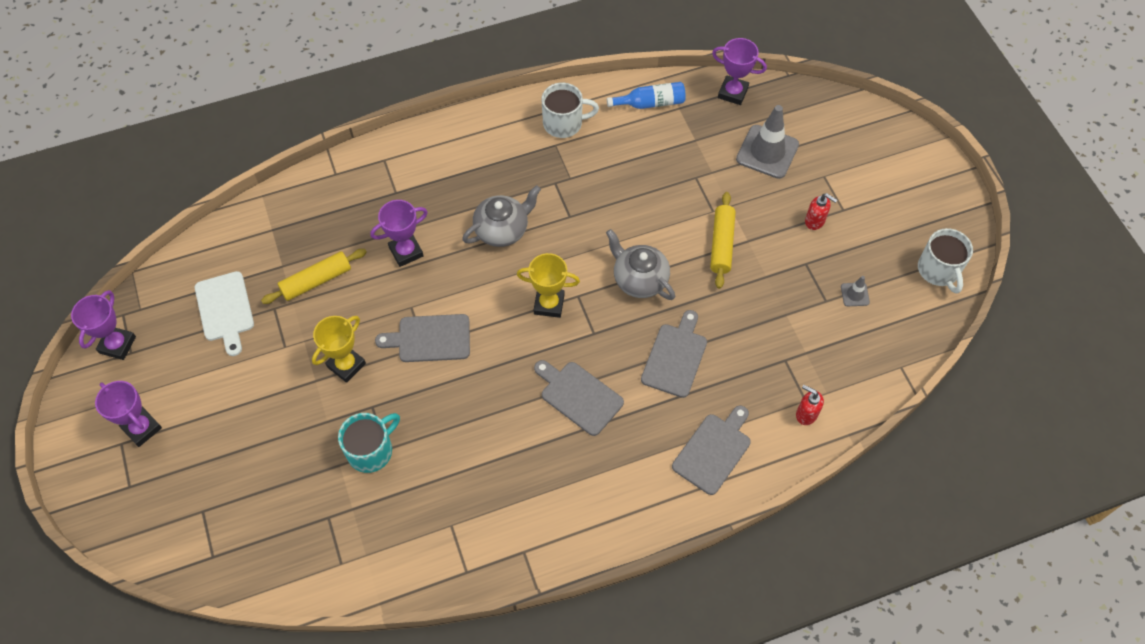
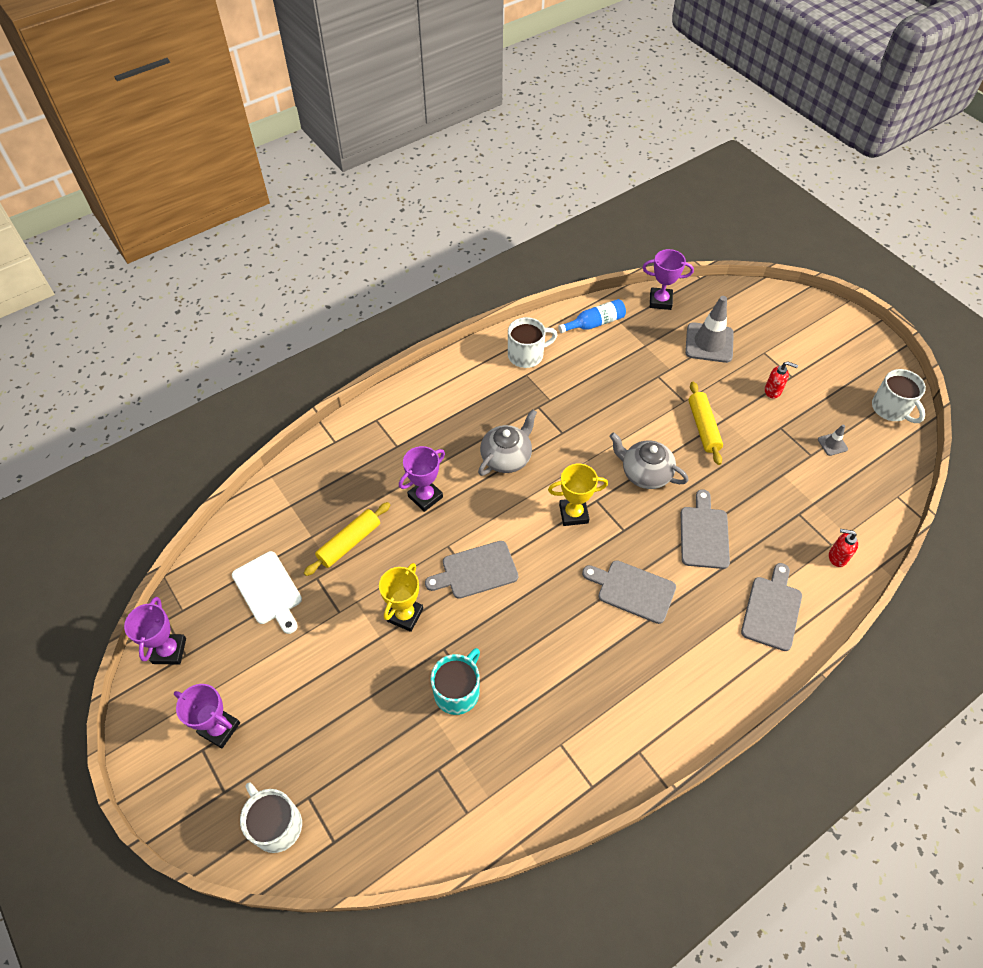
camera: 15 degrees left, 5 degrees down
(166, 527) = (276, 824): none -> white mug

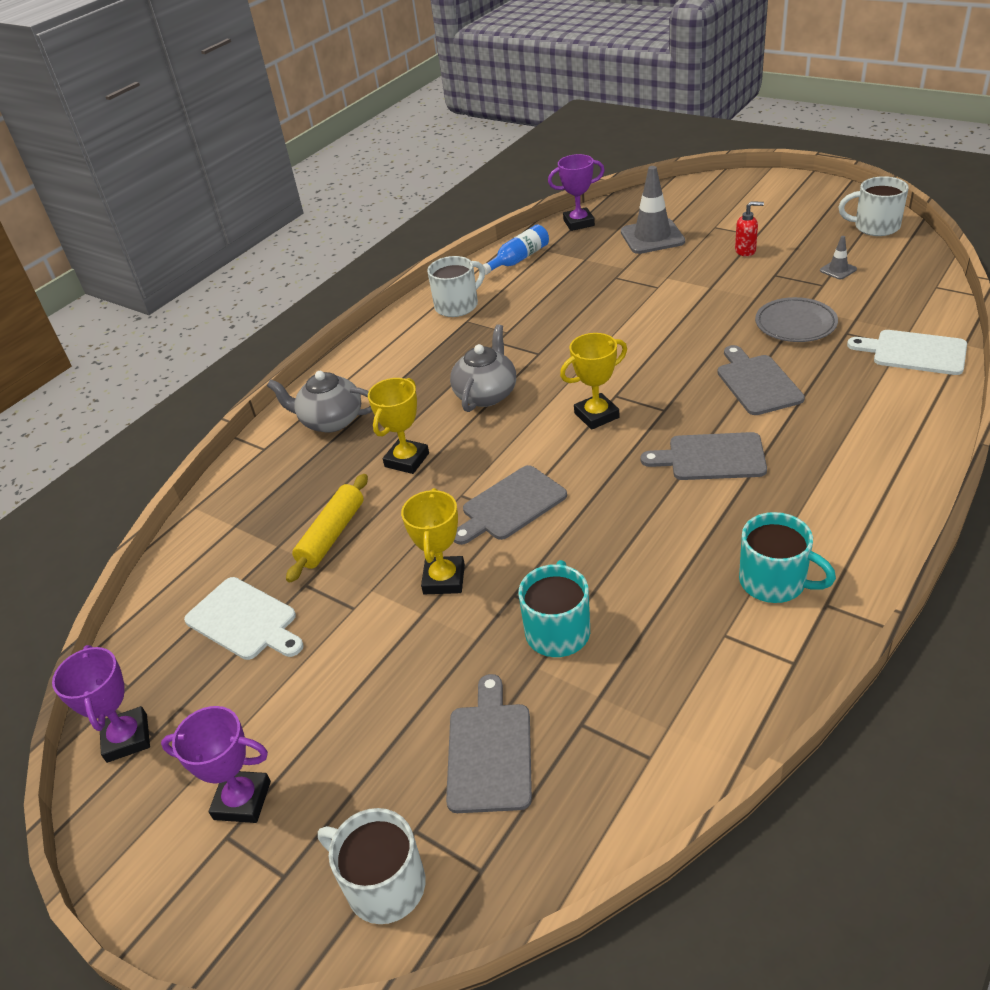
camera: 15 degrees left, 15 degrees down
(425, 497) = (407, 460): purple trophy -> yellow trophy
(615, 717) = (774, 582): none -> turquoise mug
(645, 473) = (655, 355): grey teapot -> grey teapot (330, 421)
(703, 427) = (693, 300): yellow rolling pin -> none
(766, 487) = (795, 324): none -> grey plate
(772, 610) = (880, 419): grey cutting board -> grey cutting board (489, 751)
(837, 557) = (914, 352): red soap dispenser -> white cutting board
(891, 409) = (875, 227): white mug -> white mug turned 150 degrees clockwise

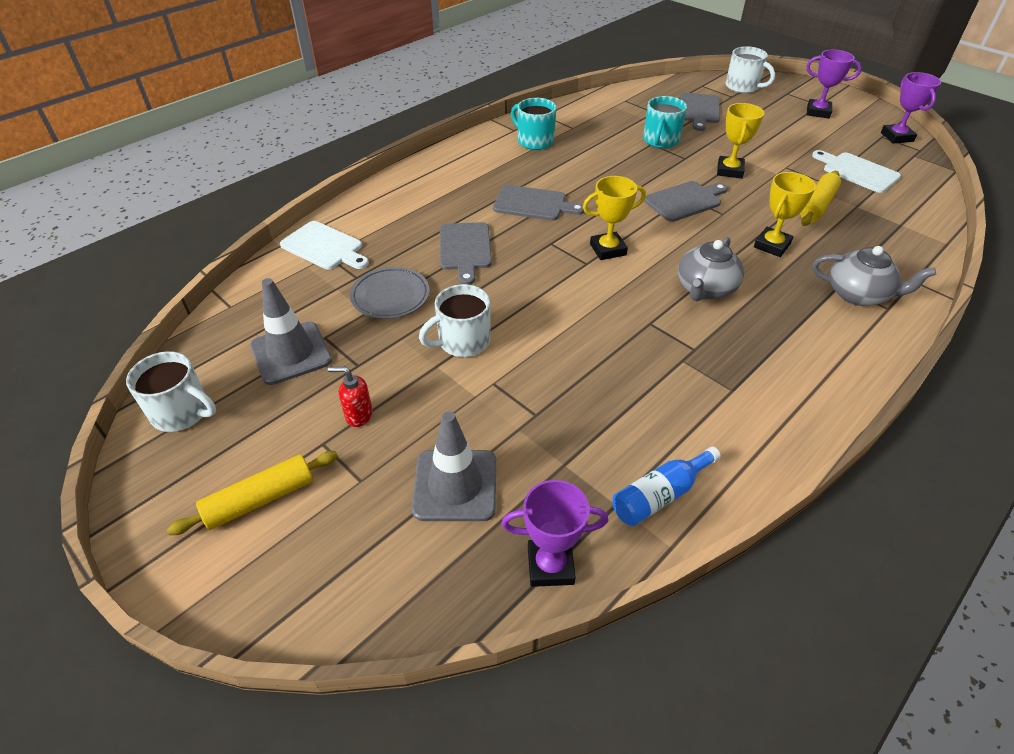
camera: 175 degrees left, 5 degrees up
(457, 305) = (746, 420): white mug -> white mug (462, 341)
(770, 208) = (260, 499): none -> yellow rolling pin
(838, 270) = (291, 353): grey traffic cone -> grey traffic cone, size x2.15

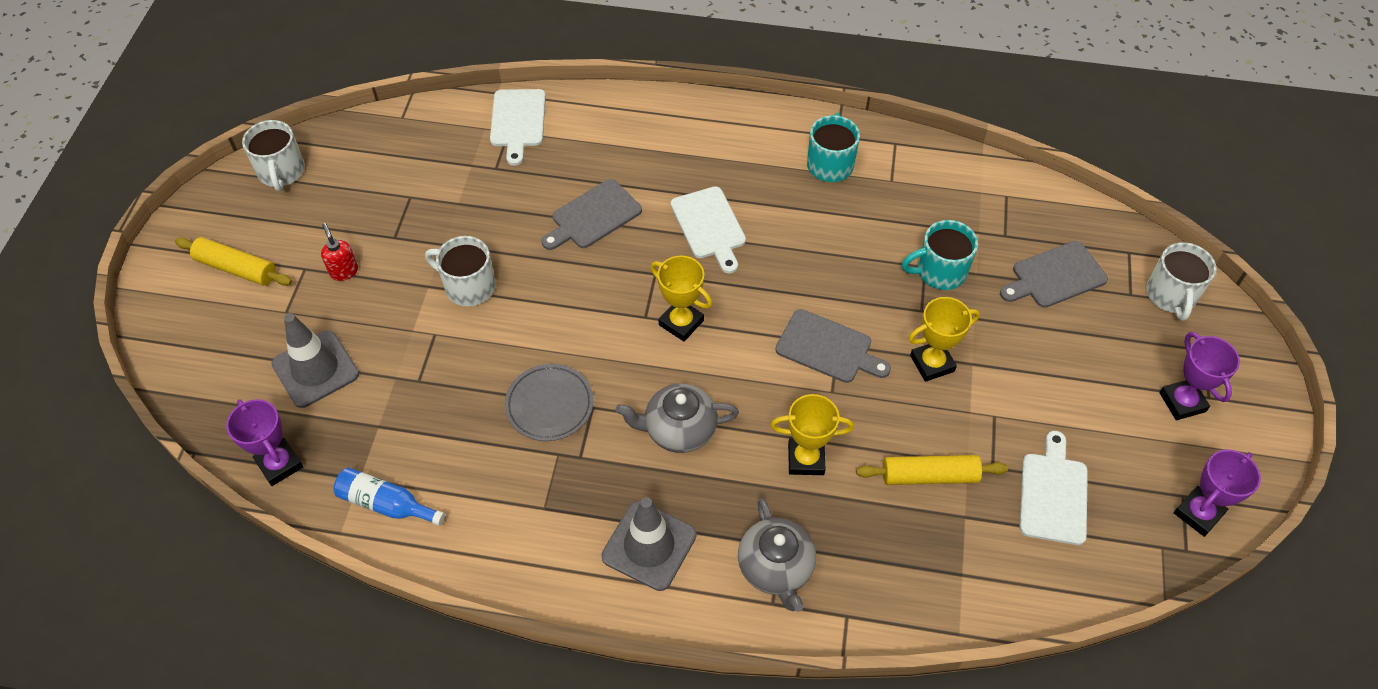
camera: 55 degrees right, 10 degrees up
(291, 353) = (378, 189): grey traffic cone -> grey traffic cone (649, 546)
(390, 296) = (488, 206): grey plate -> grey plate (549, 405)
(533, 204) = (709, 226): grey cutting board -> white cutting board

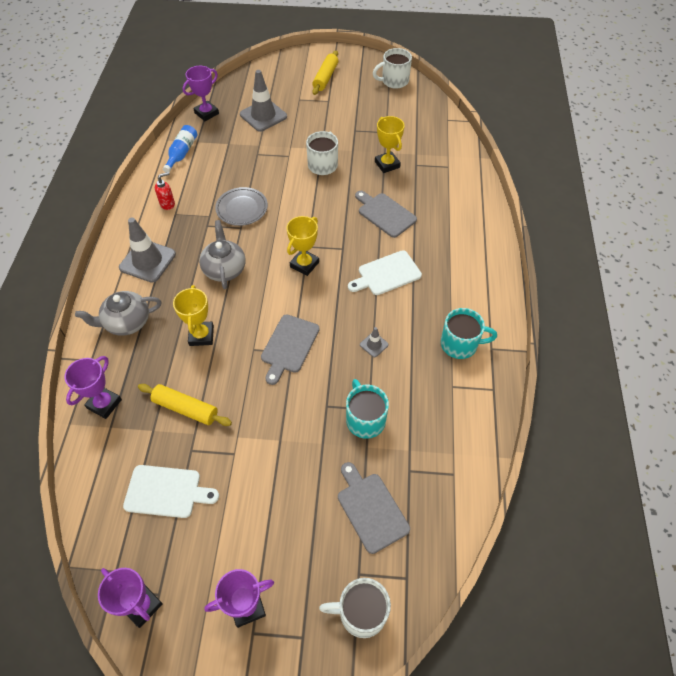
camera: 85 degrees right, 0 degrees up
(344, 271) = (328, 115): red soap dispenser -> red soap dispenser (167, 204)
(518, 121) = (457, 170): white cutting board -> none
(828, 252) = (374, 345): none -> grey traffic cone
(924, 587) = (104, 404): none -> purple trophy
(929, 475) = (186, 408): yellow rolling pin -> yellow rolling pin turned 60 degrees counterclockwise
(932, 363) = (279, 412): yellow trophy -> yellow trophy (387, 164)

